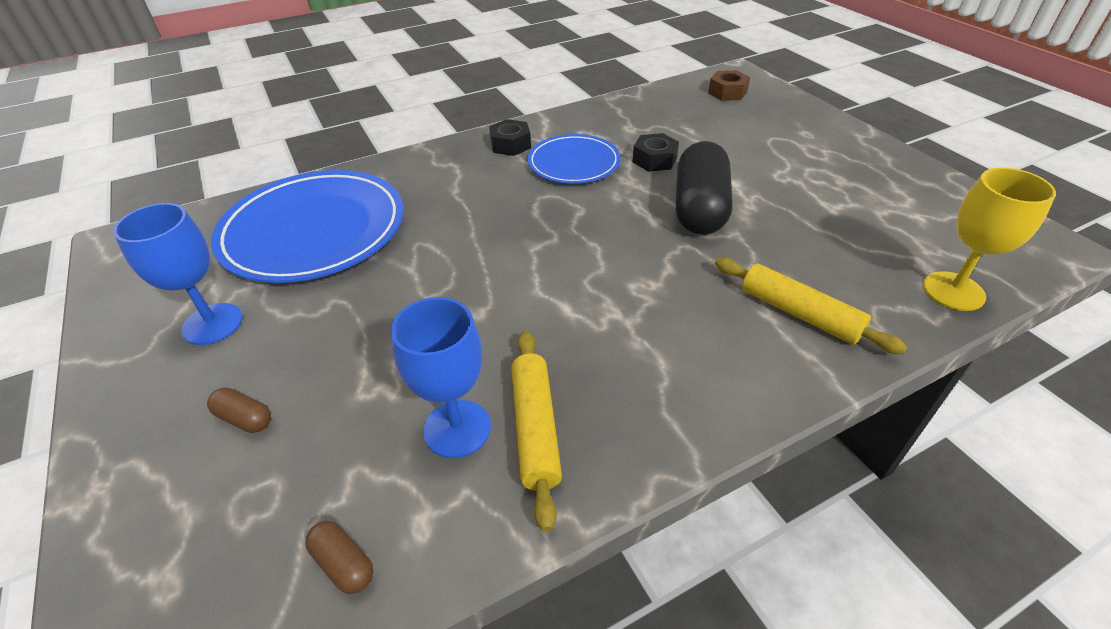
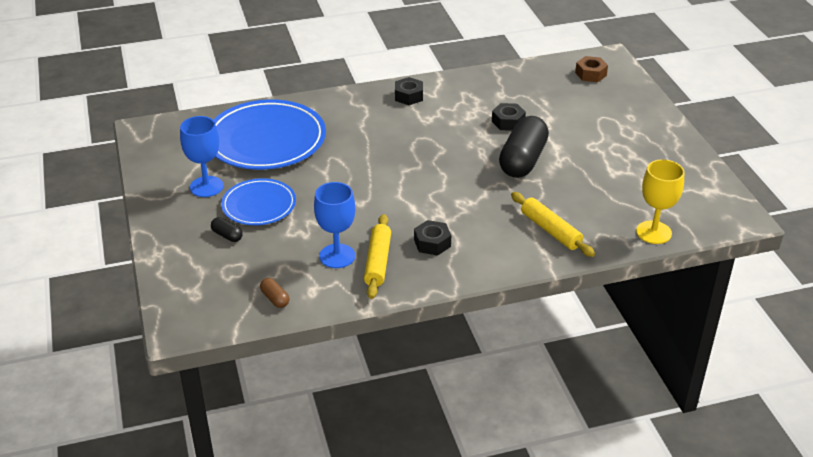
camera: 10 degrees right, 5 degrees down
(245, 418) = (227, 235): brown capsule -> black capsule
(573, 163) = (449, 116): blue plate -> blue plate (259, 205)
(619, 370) = (432, 243): none -> black nut

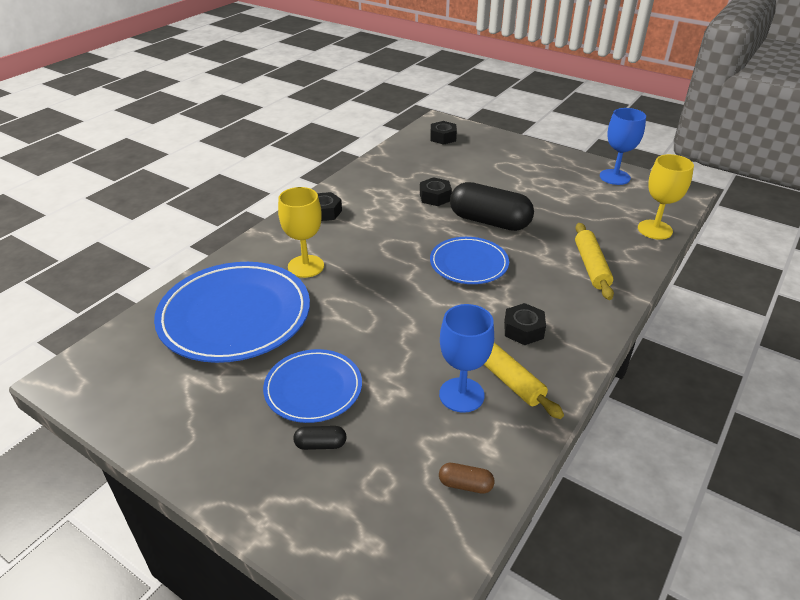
camera: 40 degrees left, 0 degrees up
(206, 186) = (227, 401): blue goblet -> blue goblet (614, 177)
(347, 129) = (306, 266): none -> yellow goblet
(460, 182) = (469, 264): none -> blue plate
(522, 160) = (489, 221): black capsule -> black capsule turned 45 degrees counterclockwise
(550, 230) = (591, 266): yellow rolling pin -> yellow rolling pin turned 75 degrees clockwise
(590, 74) = (443, 137): brown nut -> black nut

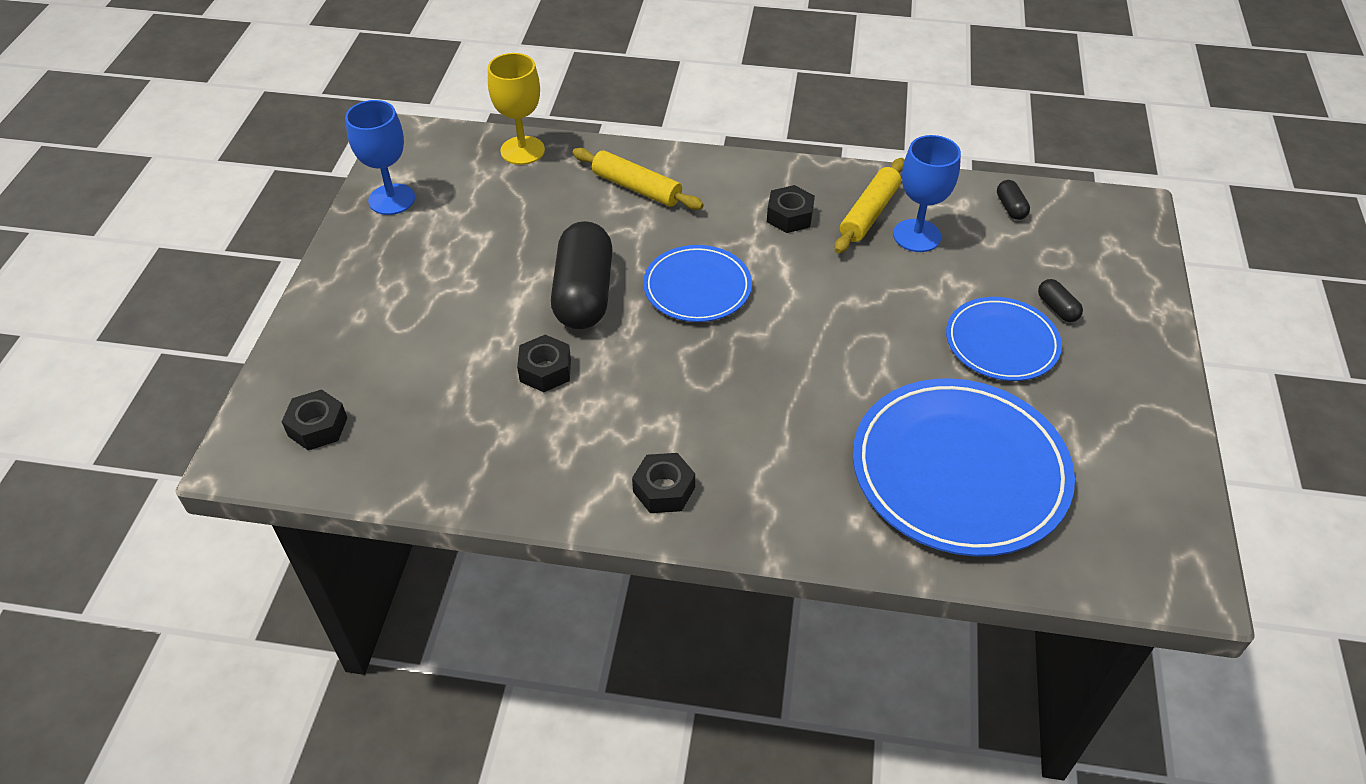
camera: 115 degrees left, 10 degrees up
(306, 266) = (812, 447): yellow goblet -> none
(465, 485) = (1010, 207): brown capsule -> black capsule
(591, 266) = (636, 188): yellow rolling pin -> yellow rolling pin turned 60 degrees clockwise

